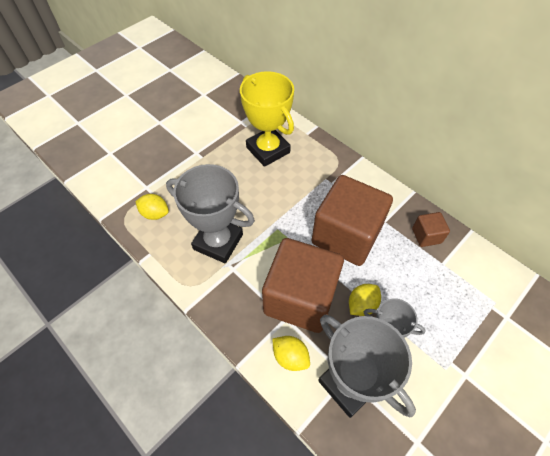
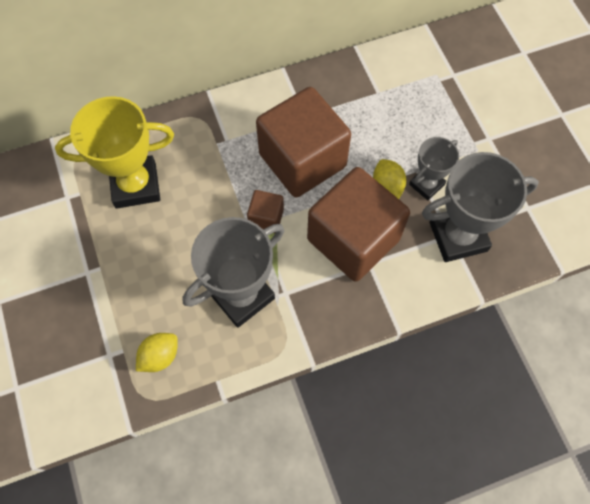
camera: 65 degrees left, 10 degrees up
(290, 357) = (411, 277): yellow lemon -> none
(426, 236) = (341, 88): brown cube -> brown cube (266, 218)

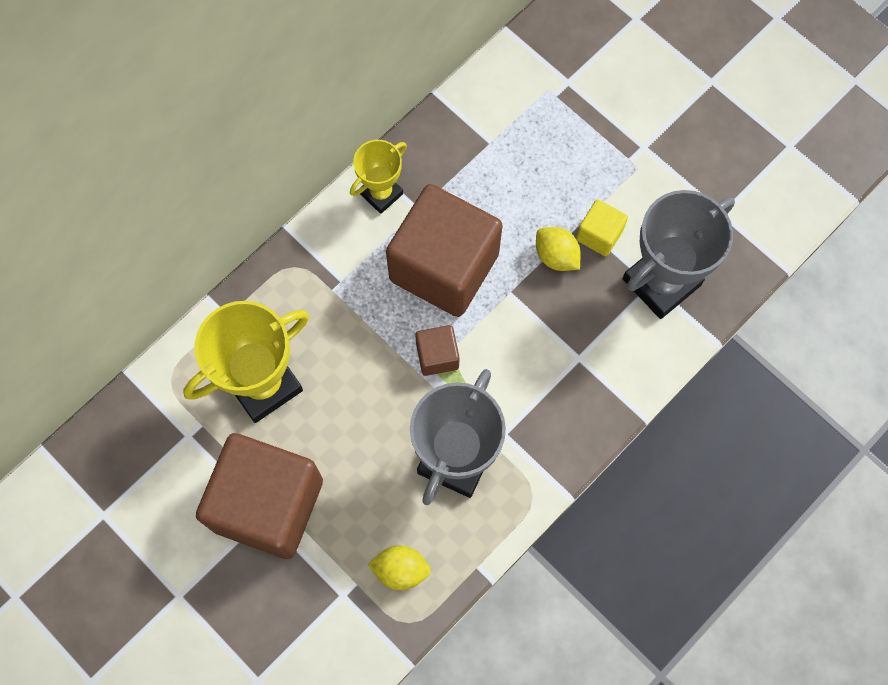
camera: 25 degrees left, 5 degrees up
(160, 356) = (400, 570): yellow lemon -> yellow lemon turned 75 degrees clockwise
(284, 95) = (381, 193): none -> yellow trophy
(353, 239) = (548, 337): brown cube -> brown cube (268, 504)
(426, 184) = (599, 235): grey trophy -> yellow cube

